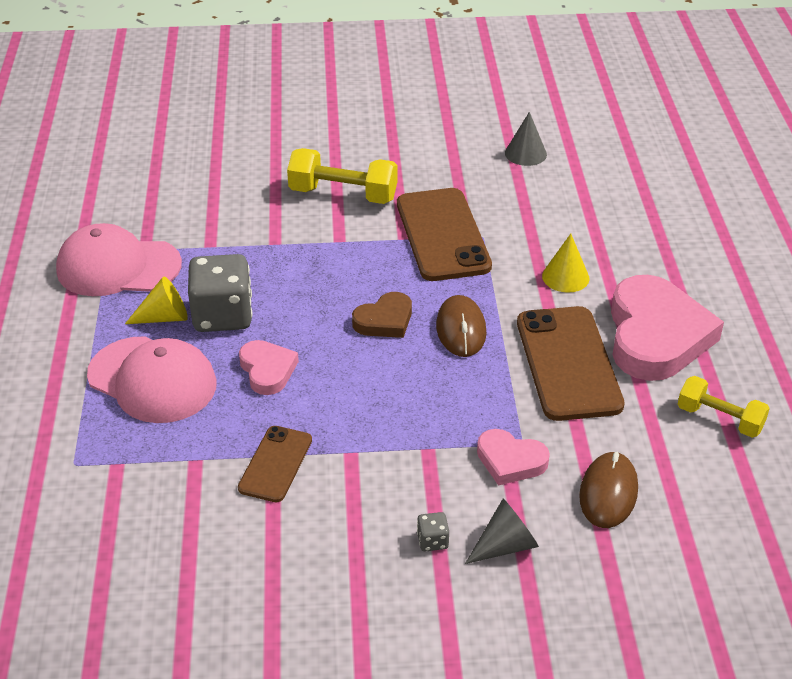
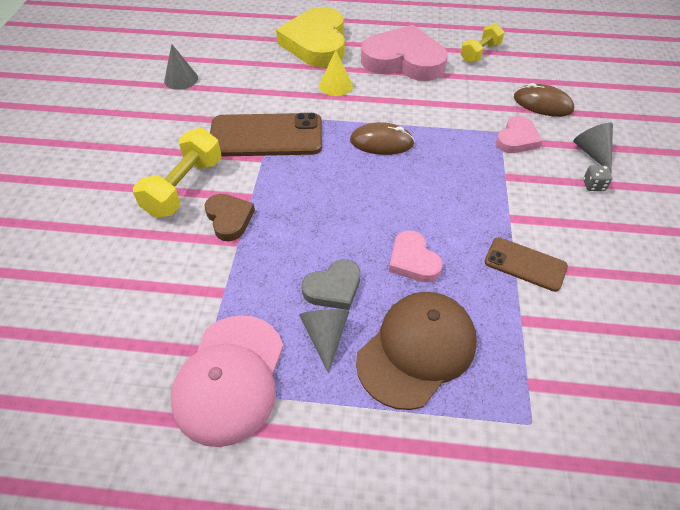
camera: 80 degrees left, 10 degrees up
(152, 380) = (417, 350): pink cap -> brown cap
(164, 317) = (325, 336): yellow cone -> grey cone
(223, 316) = (333, 288): grey dice -> grey heart
(267, 370) = (413, 260): pink heart -> pink heart turned 105 degrees counterclockwise
(384, 320) = (363, 181): brown heart -> brown heart (229, 219)
(568, 363) = (425, 99): brown phone -> none
(658, 247) = (316, 43): none -> yellow heart

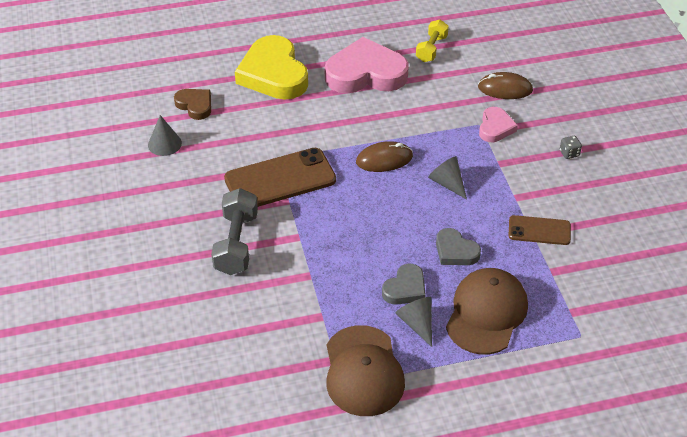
camera: 20 degrees left, 5 degrees down
(184, 187) = (236, 244): yellow dumbbell -> grey dumbbell
(229, 219) = (292, 259): brown heart -> brown heart (195, 105)
(230, 378) = (363, 371): pink cap -> brown cap
(335, 85) = (316, 114): yellow cone -> none
(413, 260) = (455, 251): pink heart -> grey heart
(592, 153) = (559, 125): grey cone -> grey cone (447, 183)

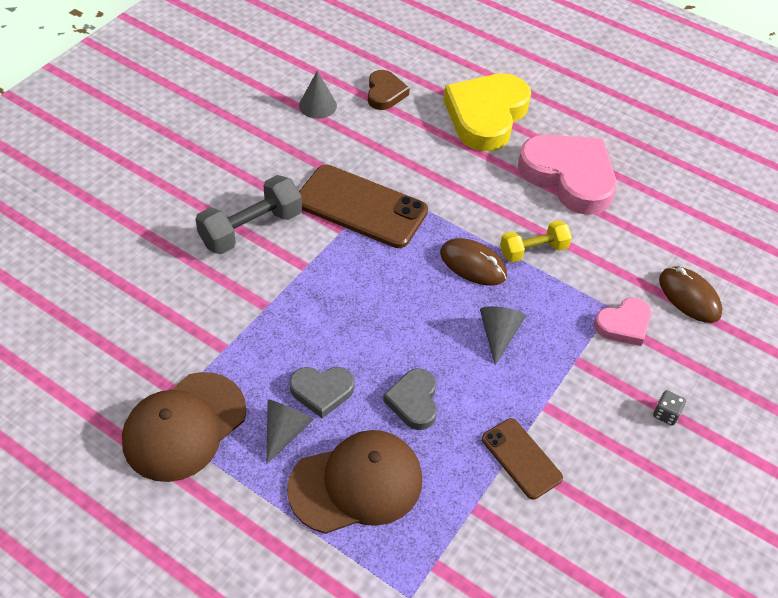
camera: 45 degrees right, 5 degrees up
(431, 49) = (667, 202): yellow dumbbell -> yellow dumbbell (533, 250)

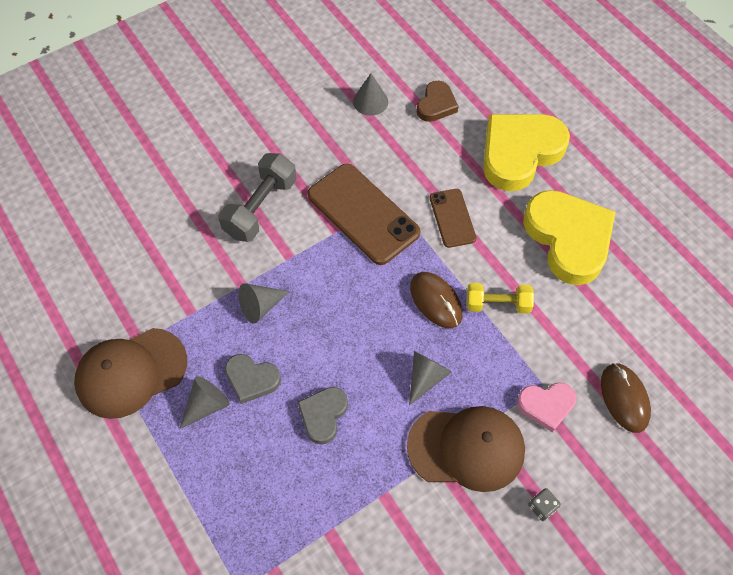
camera: 25 degrees right, 10 degrees up
(251, 229) = (261, 208): grey dumbbell -> grey dumbbell turned 45 degrees counterclockwise
(297, 320) = (261, 306): none -> grey cone
(356, 484) = (242, 473): brown cap -> brown cap (466, 448)
(521, 458) = (390, 501): brown phone -> brown phone (452, 218)
(569, 177) = (568, 239): pink heart -> yellow heart

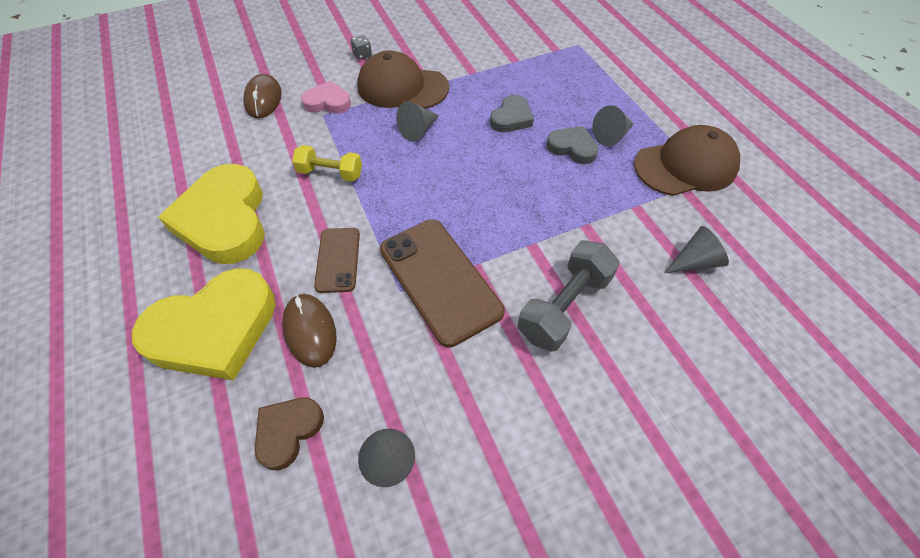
camera: 170 degrees left, 5 degrees down
(261, 306) = (564, 202): grey cone -> grey cone (694, 262)
(436, 301) = (388, 183): brown mouse -> brown mouse (310, 331)

